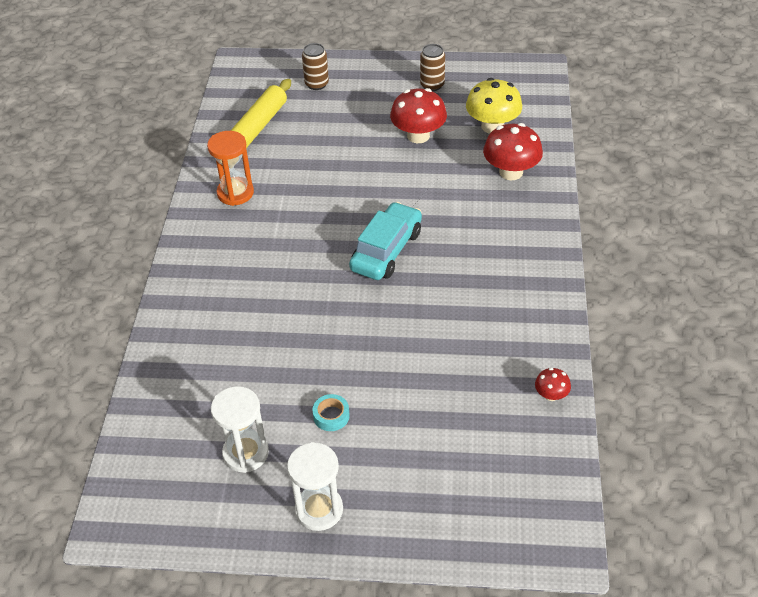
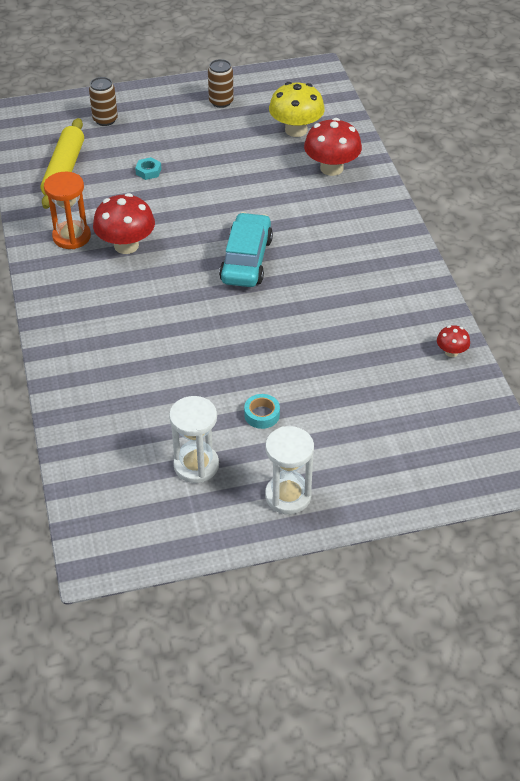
camera: 20 degrees left, 0 degrees up
(333, 142) = (148, 171): none -> turquoise nut
(418, 136) = (229, 151): red mushroom -> red mushroom (126, 245)

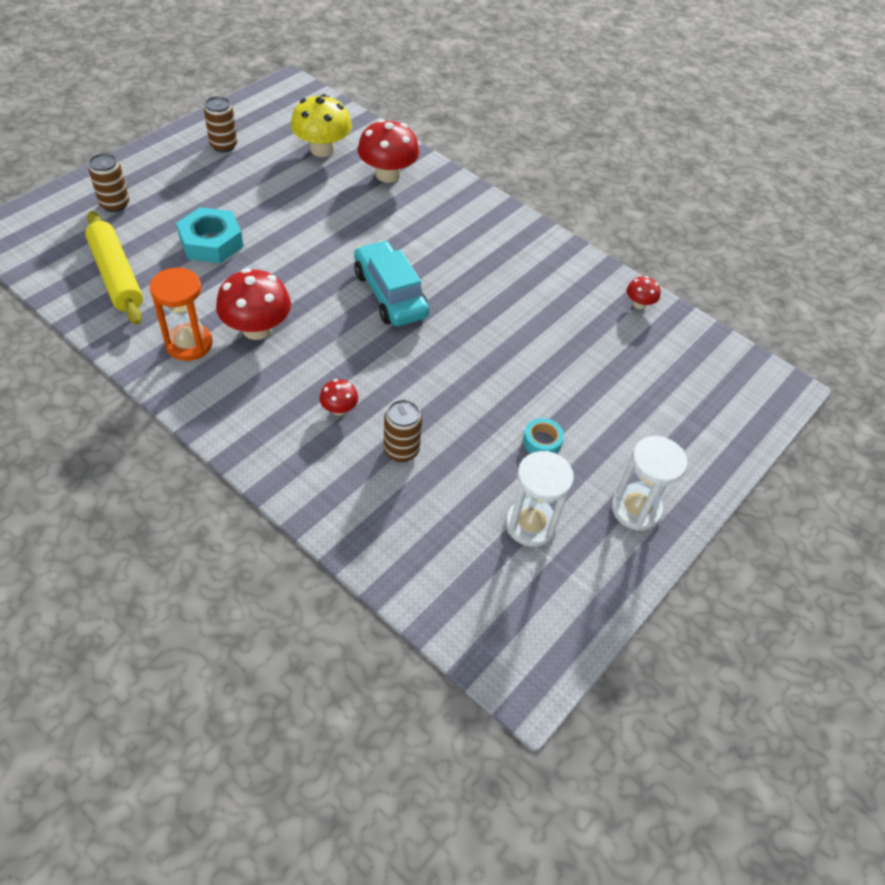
camera: 40 degrees left, 5 degrees up
(133, 324) = (339, 409): none -> red mushroom
(148, 171) = (211, 242): turquoise nut -> turquoise nut, size x2.10
(151, 372) = (401, 450): none -> brown can

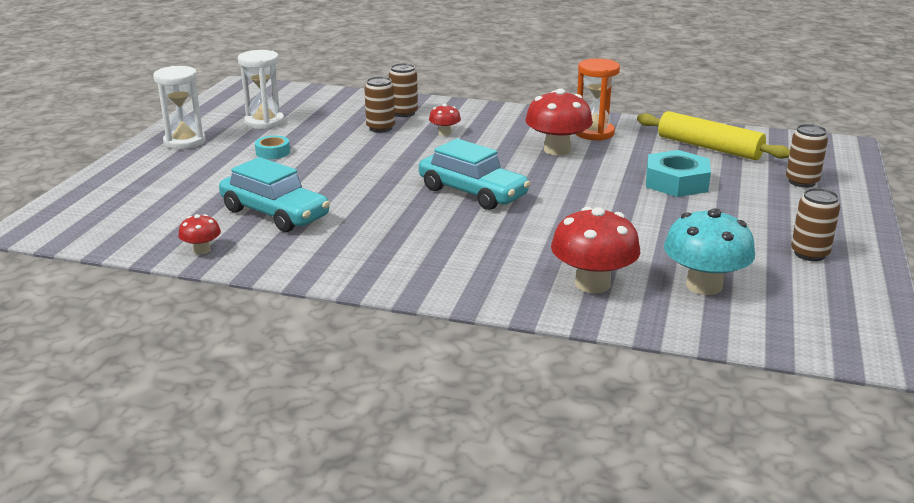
camera: 160 degrees right, 25 degrees down
(322, 149) = (704, 285): yellow mushroom -> turquoise mushroom
(352, 479) = (403, 113): none -> brown can
(570, 329) = (275, 213): none -> turquoise car

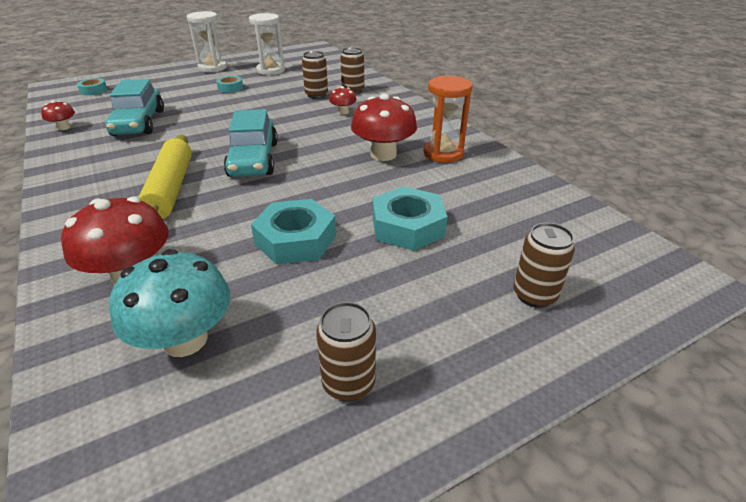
camera: 45 degrees right, 10 degrees up
(107, 212) = (93, 91): none -> turquoise tape
(635, 219) = (296, 240): none -> turquoise nut
(709, 147) = (515, 210): yellow rolling pin -> yellow rolling pin (171, 188)

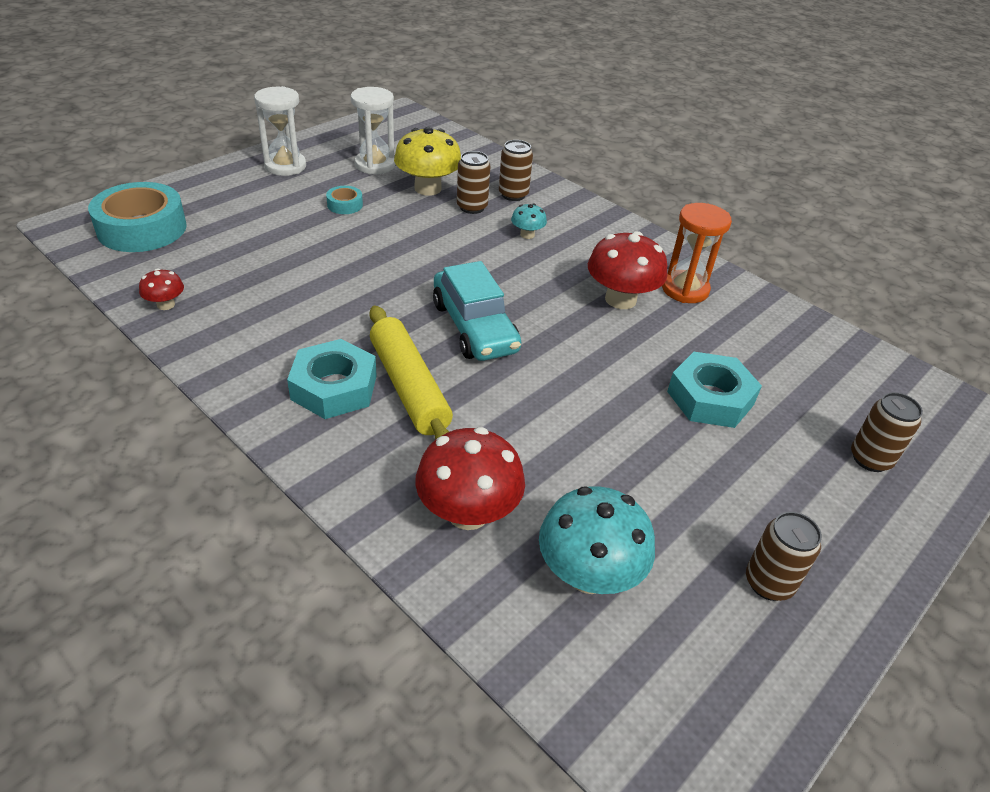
camera: 20 degrees left, 5 degrees up
(93, 91) = (142, 228): turquoise tape -> turquoise tape, size x2.23
(139, 123) = (269, 283): turquoise car -> none
(295, 84) = (428, 188): none -> yellow mushroom
(296, 240) = (608, 435): turquoise nut -> turquoise nut (334, 387)
(343, 112) = (527, 235): red mushroom -> turquoise mushroom

